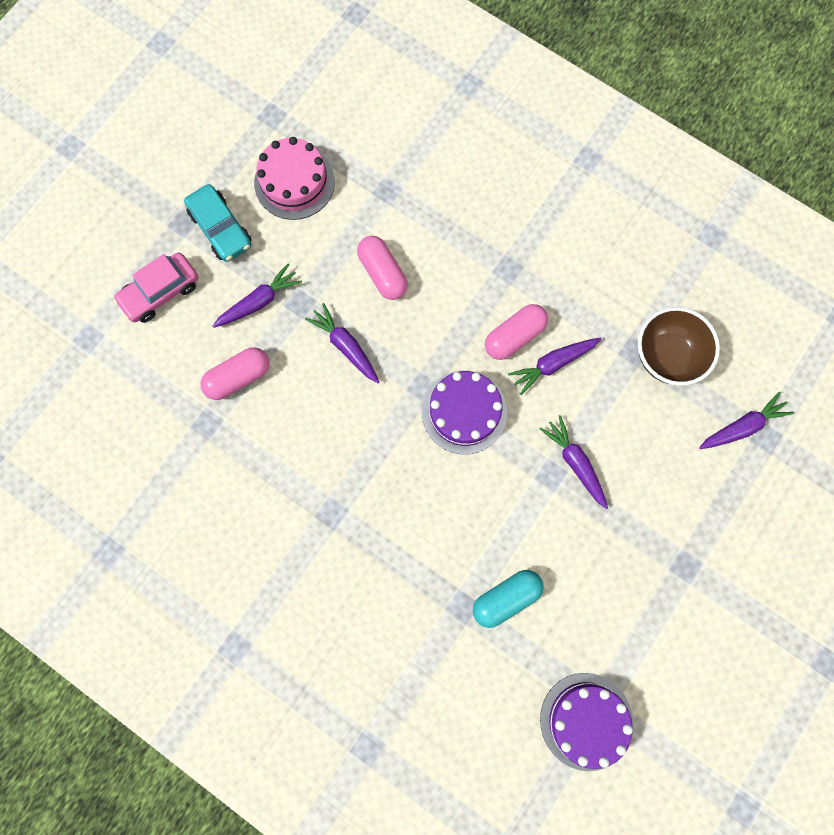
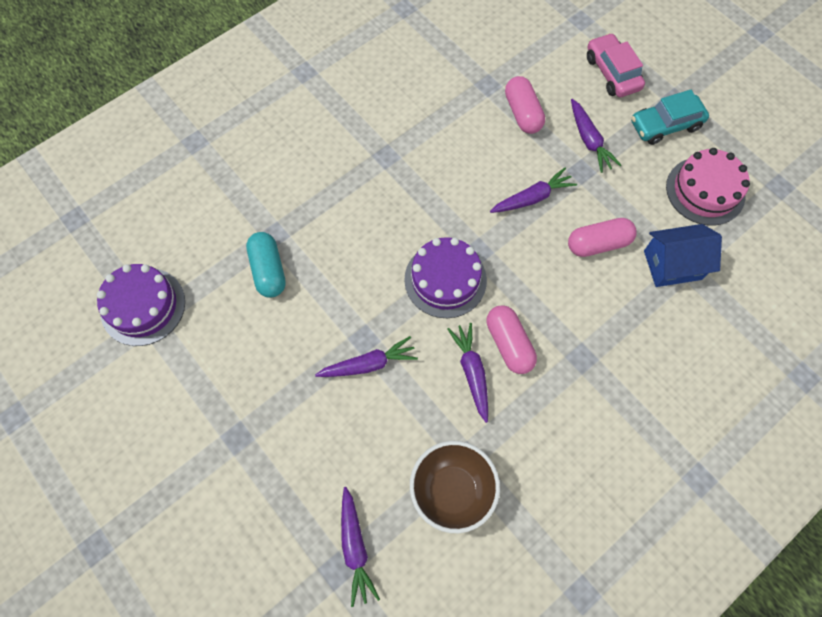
camera: 105 degrees right, 10 degrees down
(387, 203) = (672, 265): none -> blue house

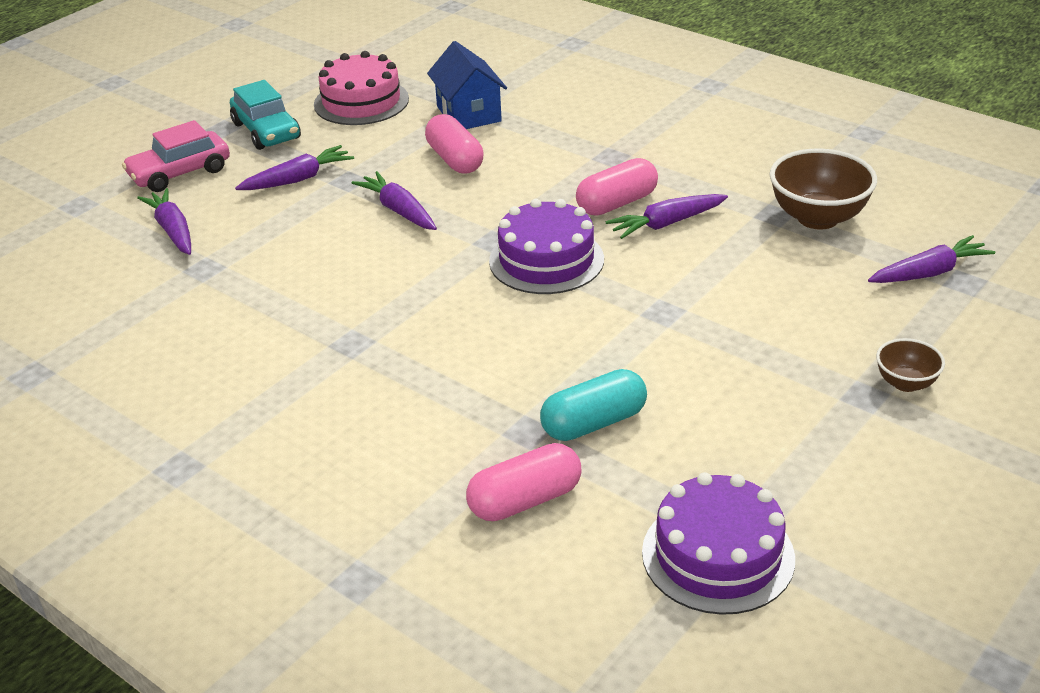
camera: 100 degrees left, 30 degrees down
(239, 470) = (905, 383): none -> brown bowl
(368, 364) = (697, 302): purple carrot -> purple carrot (173, 230)
(522, 113) = (256, 233): pink capsule -> pink capsule (525, 500)

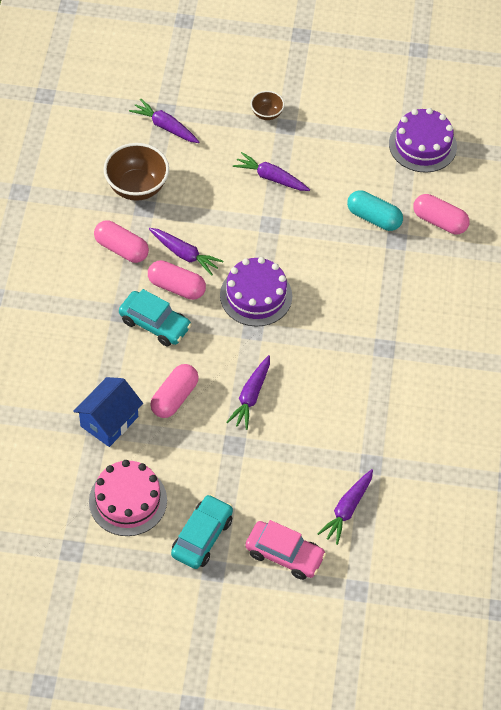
camera: 125 degrees left, 20 degrees up
(297, 179) = (250, 476): purple carrot -> purple carrot (271, 178)
(573, 173) = (155, 324): none -> turquoise car
(715, 180) = (121, 249): none -> pink capsule

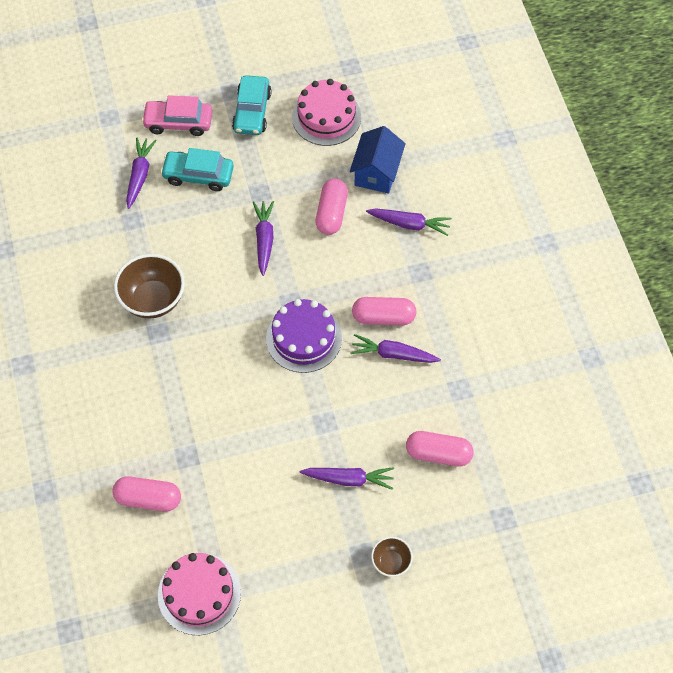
camera: 160 degrees right, 5 degrees up
(121, 249) = (457, 336): pink capsule -> pink capsule (438, 454)
(137, 187) = (480, 410): brown bowl -> brown bowl (153, 300)
(155, 324) = (384, 273): turquoise car -> turquoise car (198, 175)
(165, 126) = (492, 497): purple carrot -> purple carrot (409, 224)
(374, 218) = (220, 474): turquoise capsule -> none
(422, 145) = (199, 594): purple cake -> pink cake

